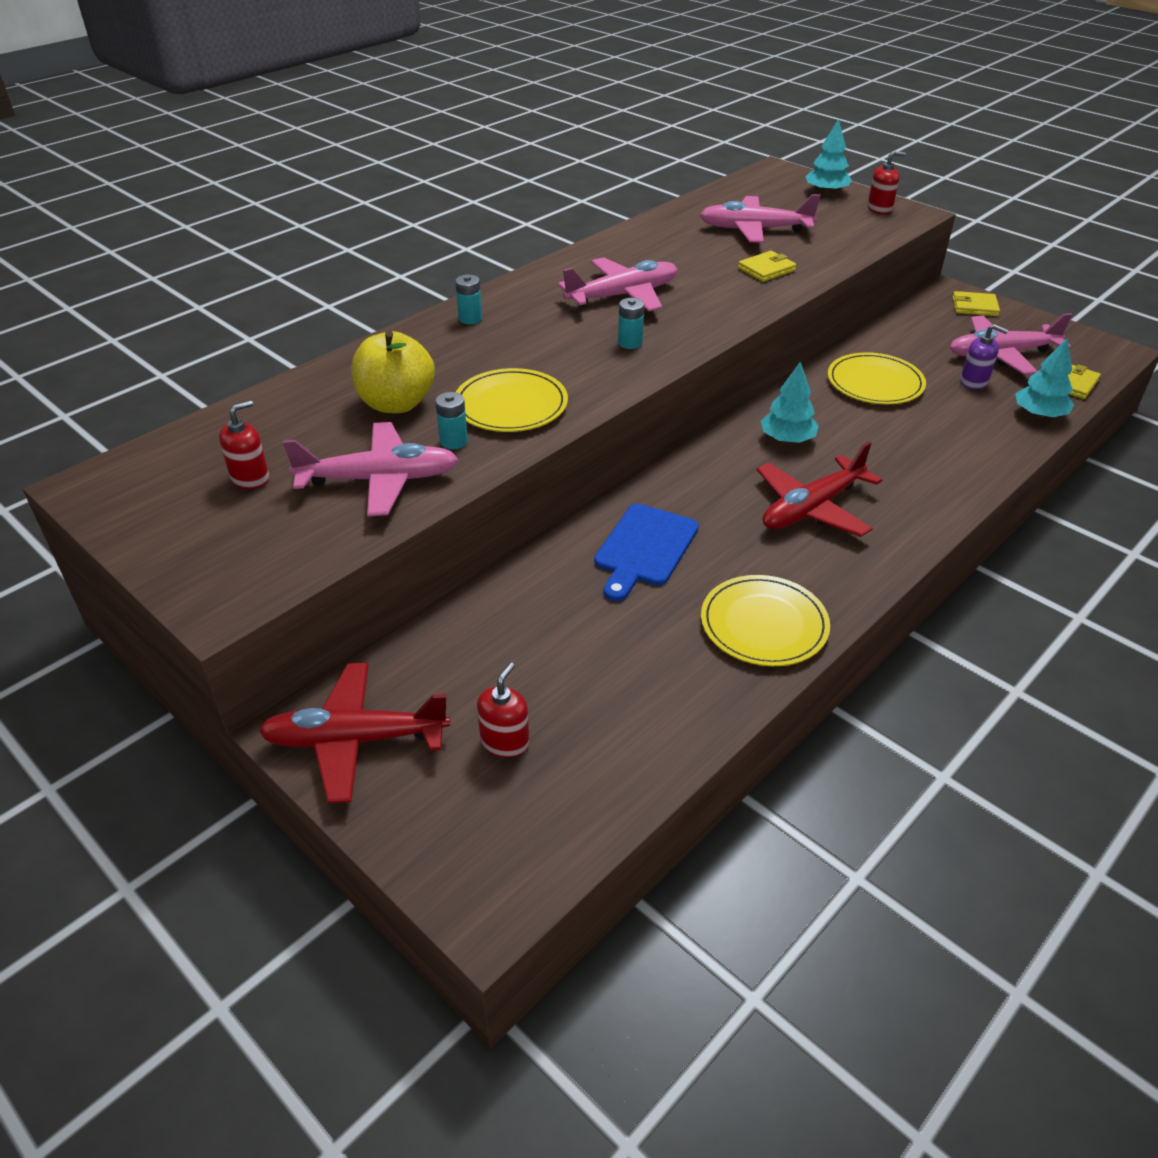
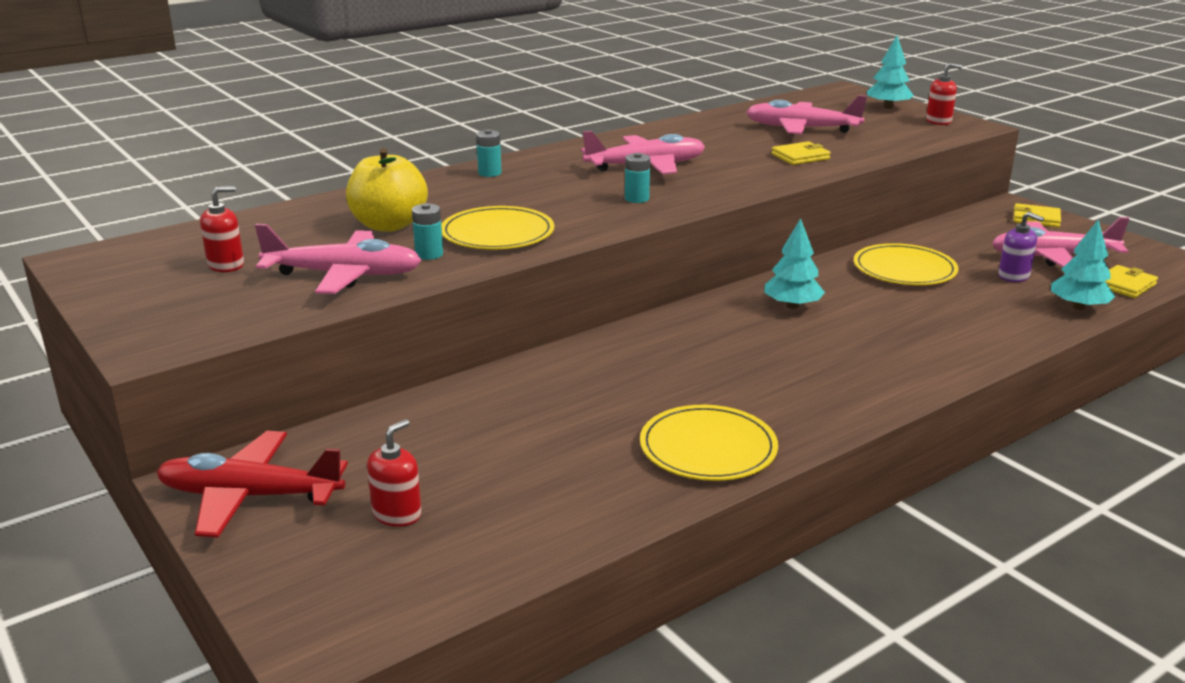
camera: 10 degrees right, 15 degrees down
(644, 549) = (607, 377): blue cutting board -> none
(811, 508) = (797, 361): red plane -> none

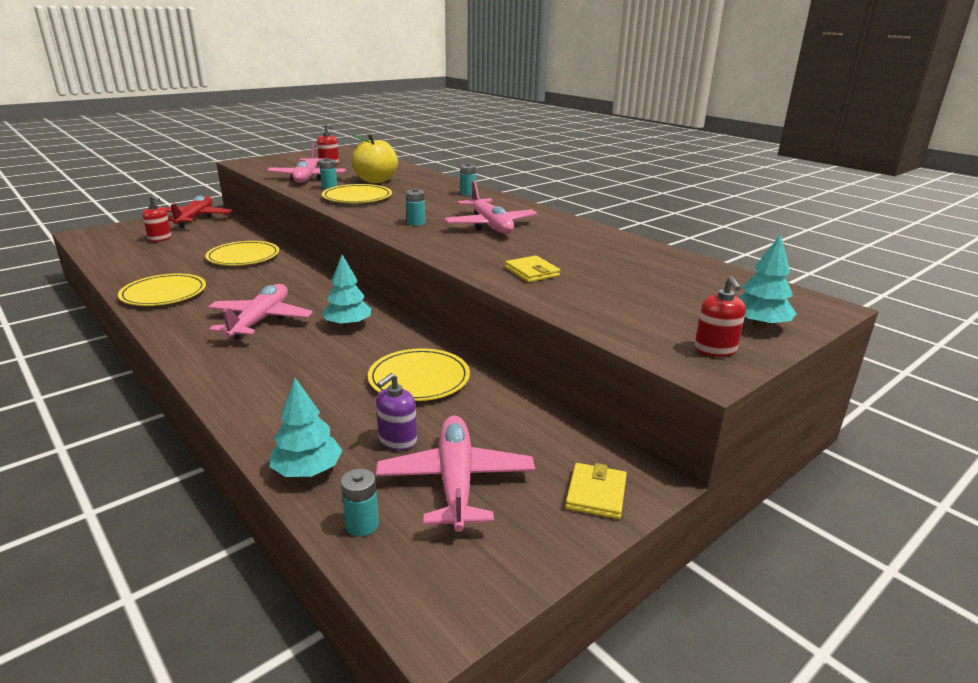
camera: 85 degrees right, 0 degrees up
(532, 402) = (243, 256): none -> yellow plate
(801, 129) = (628, 277): pink plane -> pink plane (260, 320)
(1124, 285) = (362, 525): yellow wallet -> turquoise battery

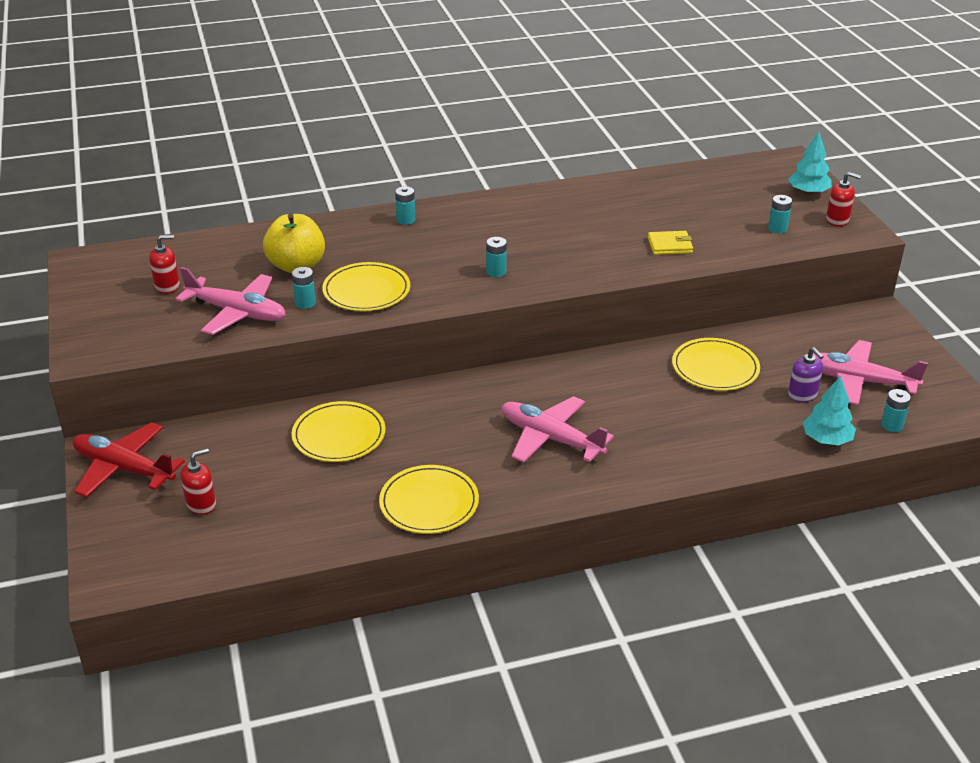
camera: 65 degrees left, 10 degrees up
(348, 325) = (591, 387): turquoise tree -> none
(490, 225) = (532, 234): pink plane -> none
(596, 494) = (887, 333): yellow wallet -> none
(639, 317) = (777, 229): none -> turquoise battery

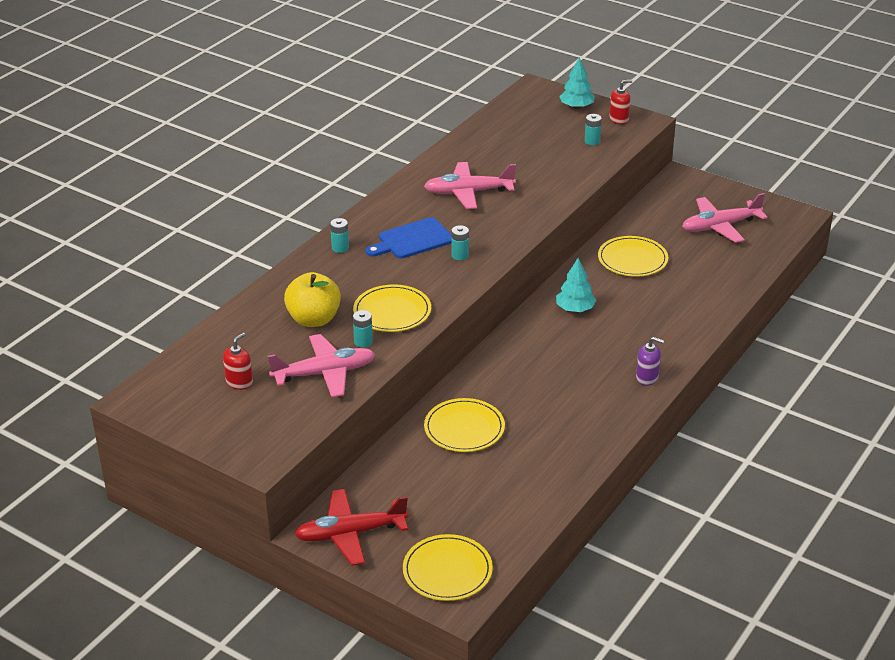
camera: 40 degrees left, 0 degrees up
(201, 504) = (441, 523): red soap dispenser -> none
(429, 503) = (582, 436): yellow plate -> yellow plate (447, 570)
(475, 240) = (412, 240): none -> blue cutting board
(550, 438) = (597, 356): pink plane -> pink plane (468, 192)
(670, 245) = (543, 183): yellow wallet -> none
(802, 395) = (702, 251): purple soap dispenser -> purple soap dispenser (647, 378)
(826, 439) = (748, 272): turquoise tree -> turquoise tree (575, 309)
(892, 425) = (770, 245): turquoise battery -> none

